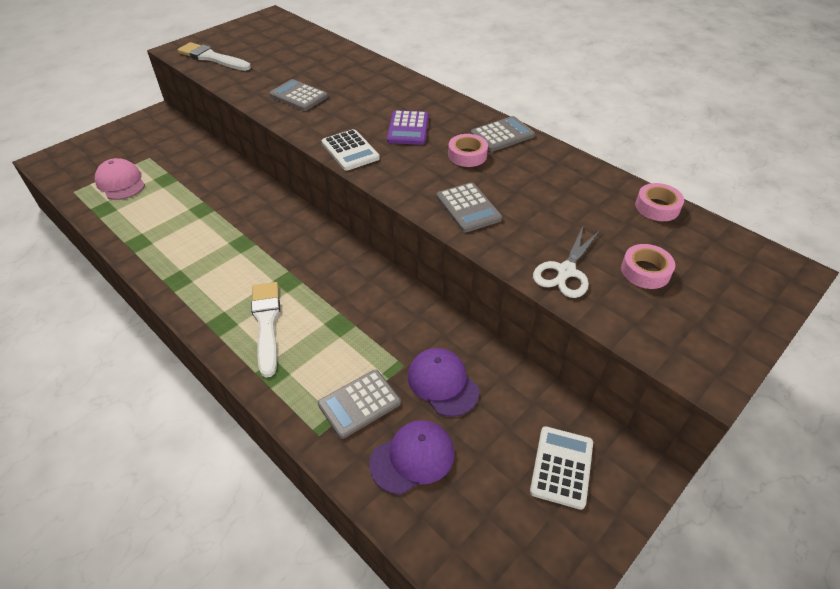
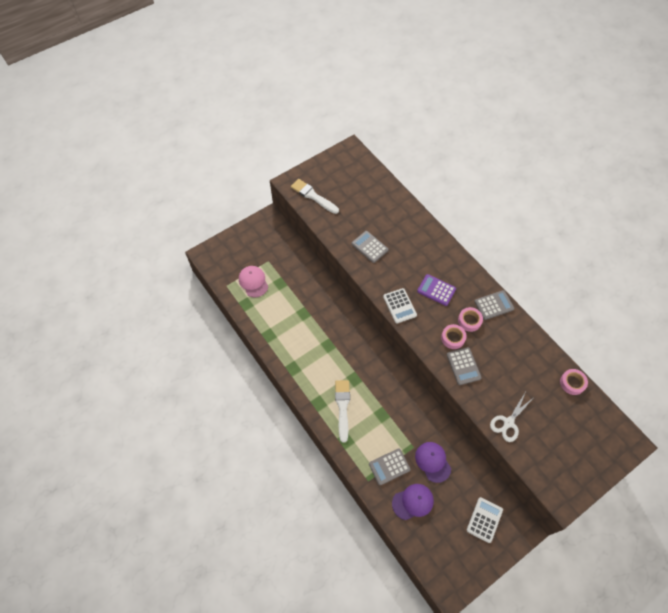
camera: 10 degrees right, 15 degrees up
(408, 128) = (436, 290): purple calculator -> purple calculator turned 105 degrees clockwise
(645, 271) = (551, 430): pink tape -> pink tape (453, 338)

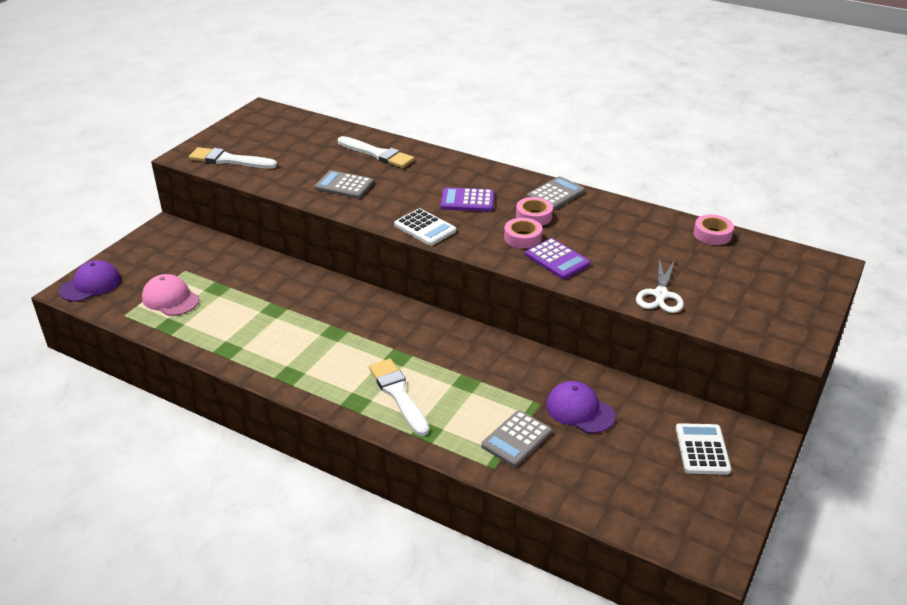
camera: 25 degrees left, 25 degrees down
(402, 222) = (377, 154): none -> white brush
(413, 502) = (581, 468): purple cap -> purple cap (90, 285)
(463, 366) = (557, 259): grey calculator -> purple calculator

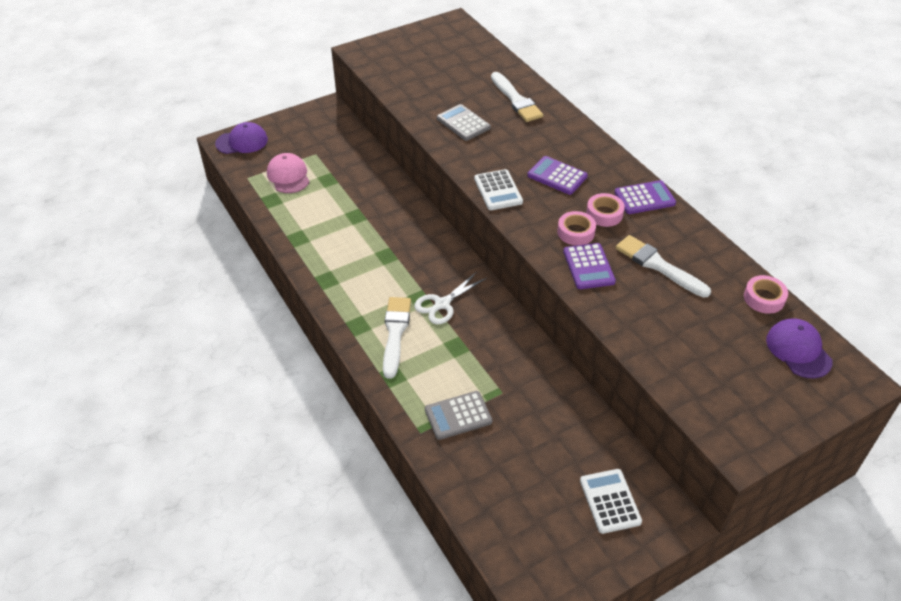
camera: 30 degrees right, 10 degrees up
(229, 160) = (390, 66): white brush -> white brush (658, 265)
(556, 194) = (644, 198): grey calculator -> purple calculator
(579, 410) = (531, 414): purple cap -> purple cap (798, 350)
(660, 295) = (654, 341): white scissors -> white scissors (442, 304)
(702, 449) = (610, 501): white calculator -> white calculator turned 45 degrees counterclockwise

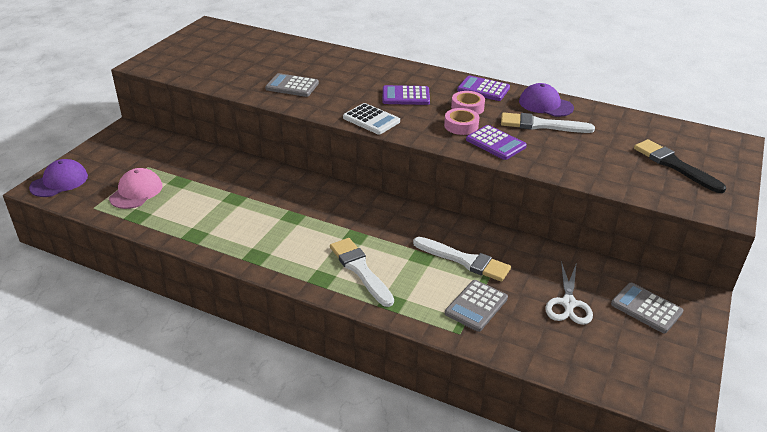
camera: 35 degrees left, 10 degrees down
(288, 176) = (136, 192): pink cap -> pink cap turned 75 degrees clockwise
(442, 304) = (377, 232): white scissors -> white scissors (568, 303)
(516, 100) = (318, 59): white brush -> white brush (464, 260)
(610, 501) = (646, 308): white calculator -> grey calculator
(644, 198) = (483, 89): purple calculator -> purple calculator turned 105 degrees counterclockwise
(749, 374) = (674, 165): none -> black brush
(764, 298) = (627, 119): pink tape -> none
(798, 350) = (683, 139): purple cap -> purple cap (545, 104)

